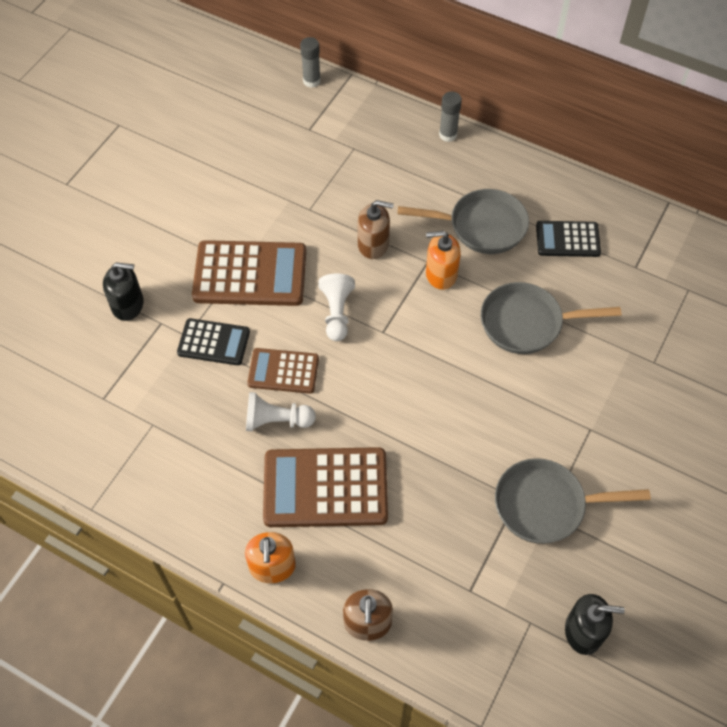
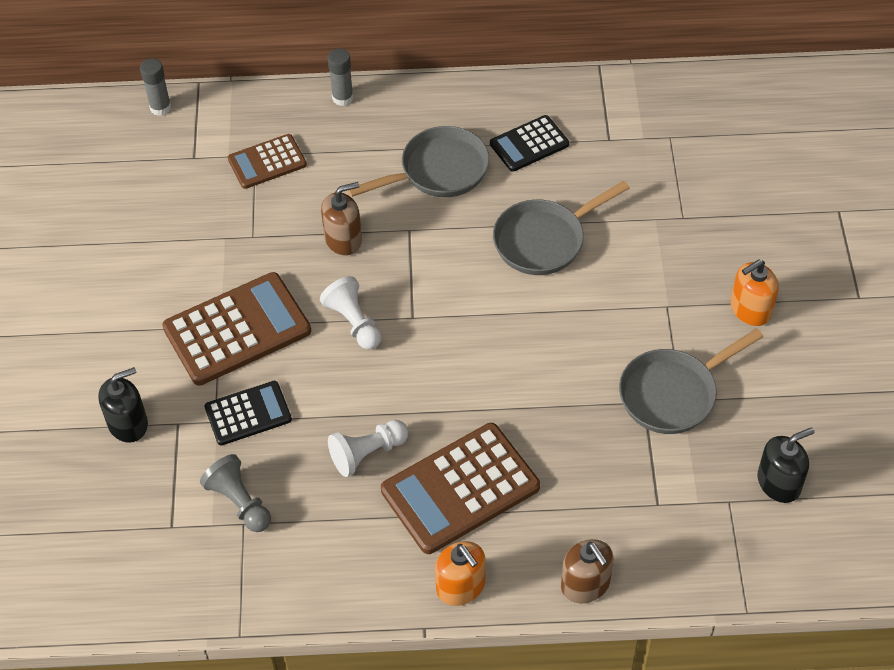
camera: 30 degrees left, 5 degrees down
(161, 406) = (239, 502): none -> grey pawn
(283, 371) = (340, 404): brown calculator -> brown calculator (267, 162)
(441, 274) = (431, 235): orange soap dispenser -> orange soap dispenser (750, 309)

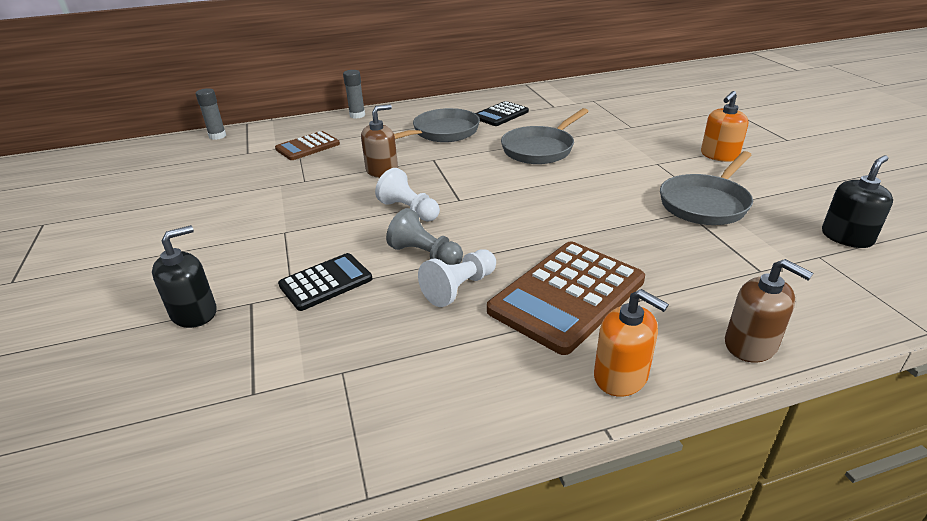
camera: 15 degrees left, 20 degrees down
(237, 329) = (302, 231): brown calculator -> none
(239, 502) = (333, 353): grey pawn -> grey pawn (425, 255)

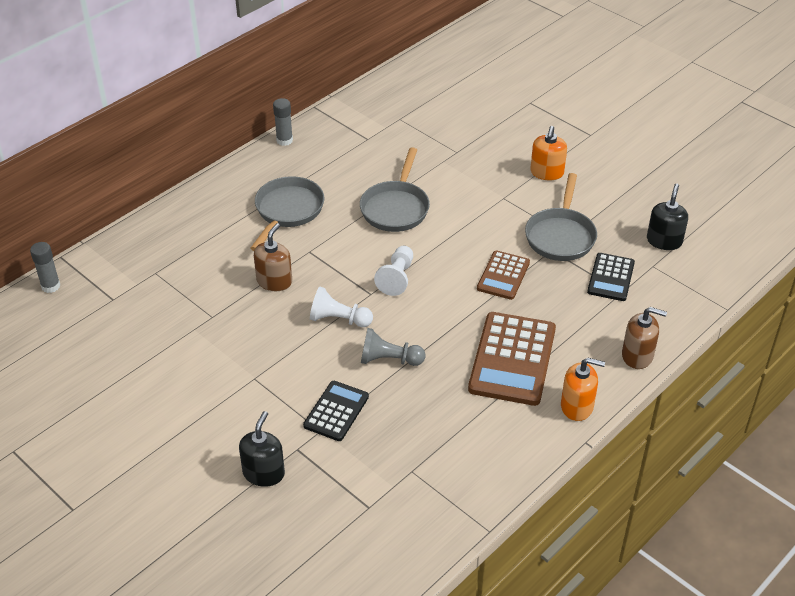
camera: 30 degrees left, 10 degrees up
(308, 147) = (169, 271): brown calculator -> brown calculator (503, 276)
(357, 115) = (175, 209): grey glue stick -> grey glue stick (284, 140)
(459, 288) = (437, 380): white pawn -> white pawn (397, 278)
(500, 115) = (324, 167): black calculator -> black calculator (611, 277)

